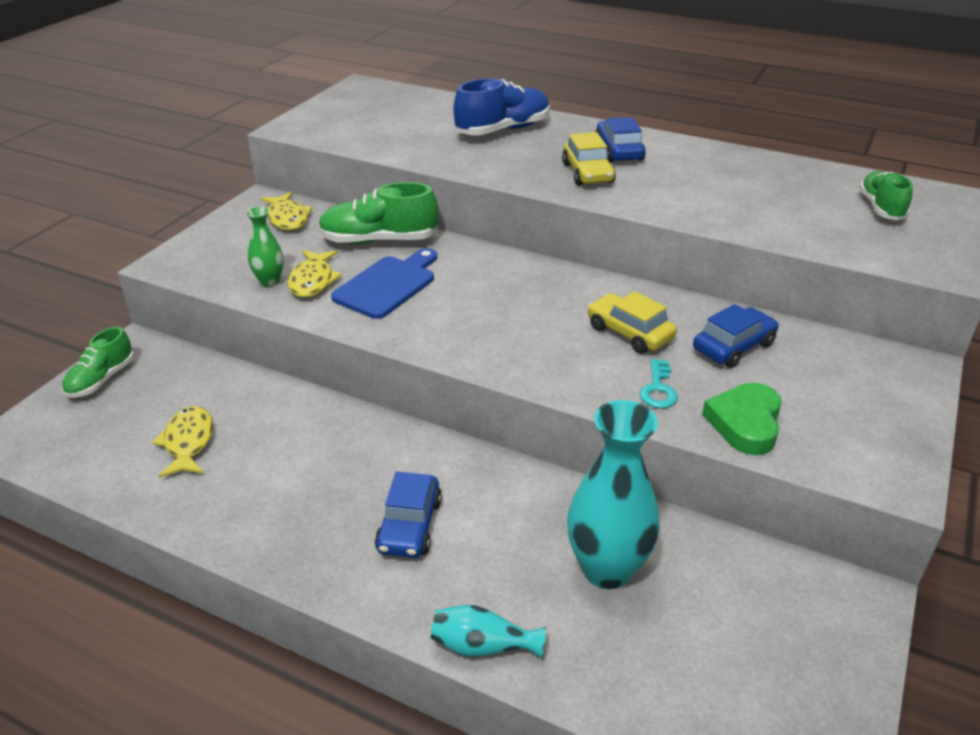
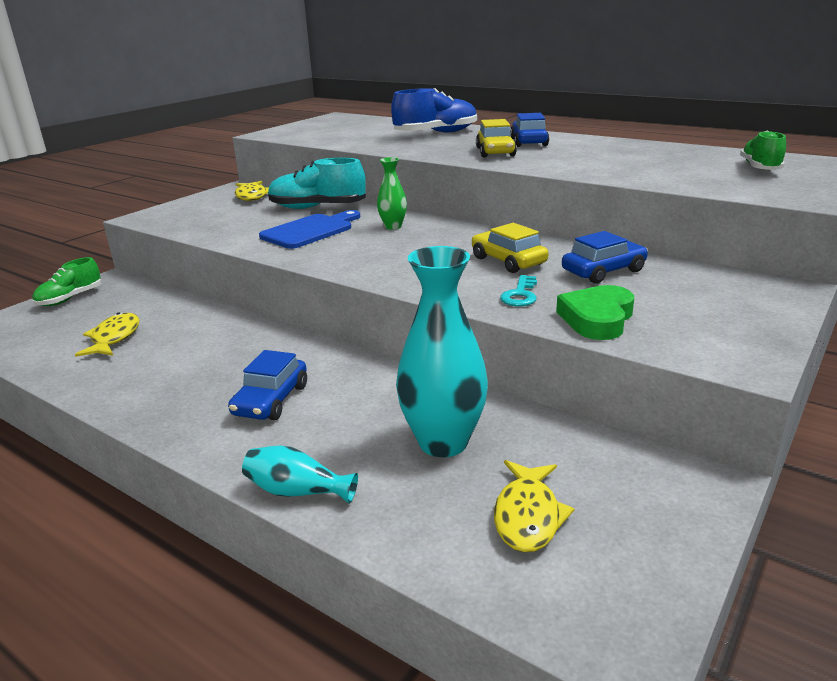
camera: 10 degrees right, 10 degrees down
(269, 281) = (216, 227): green vase -> green vase (393, 226)
(312, 281) = (250, 227): yellow fish -> yellow fish (528, 515)
(378, 240) = (317, 208): green shoe -> turquoise shoe

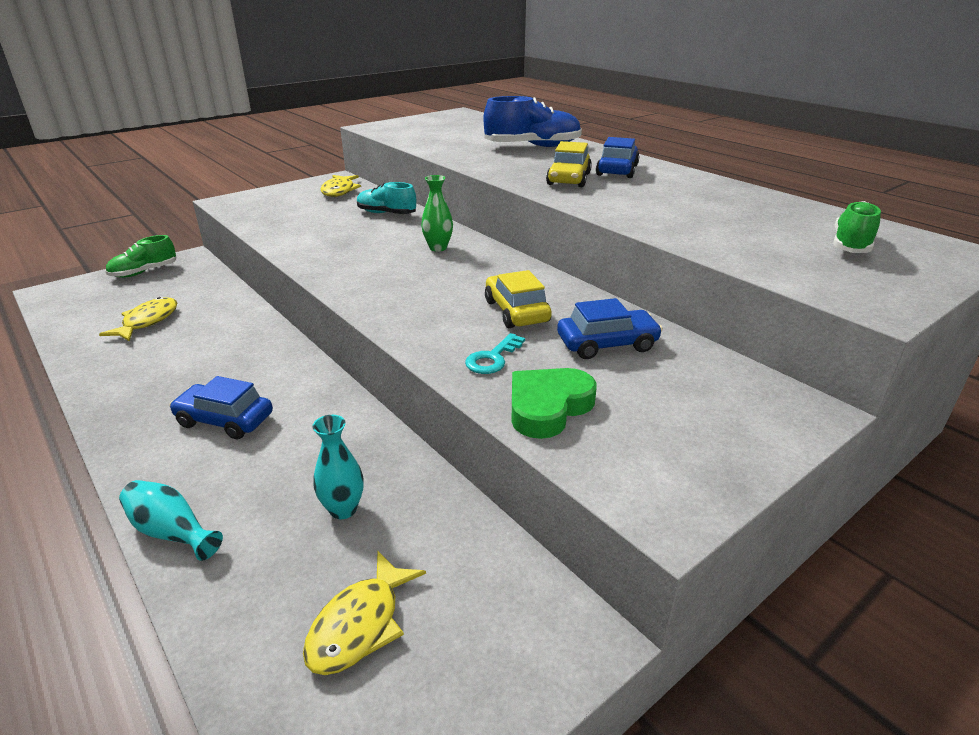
camera: 15 degrees right, 5 degrees up
(271, 400) = (225, 420): blue car -> blue car turned 75 degrees clockwise
(310, 231) = (357, 240): blue cutting board -> none
(317, 208) = (386, 213): turquoise shoe -> turquoise shoe, size x0.65
(443, 442) = (343, 509): turquoise vase -> turquoise vase, size x0.51

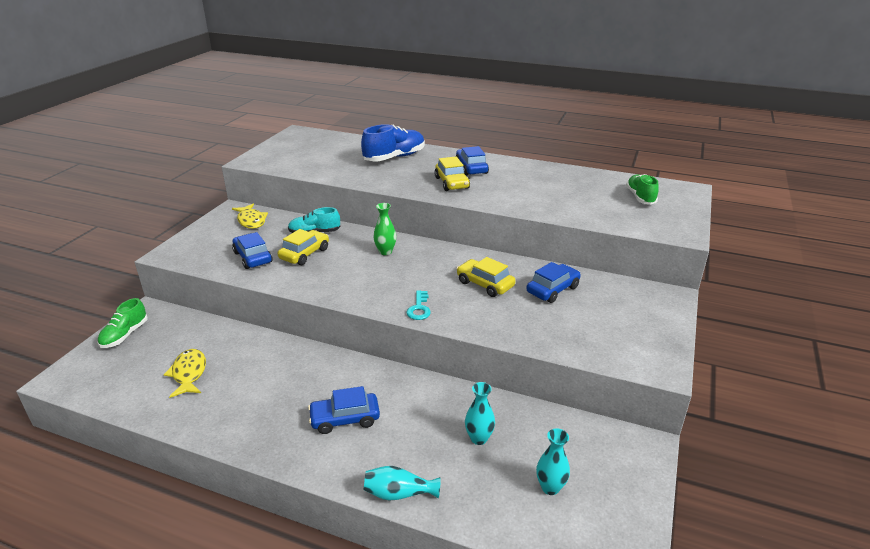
camera: 30 degrees left, 0 degrees up
(295, 221) = (253, 257): none -> blue car
(349, 229) = (304, 254): none -> yellow car
(360, 624) = (550, 487): yellow fish -> turquoise vase
(493, 358) = (505, 319): turquoise key -> turquoise key (419, 308)
(548, 407) = (562, 337): green heart -> none

